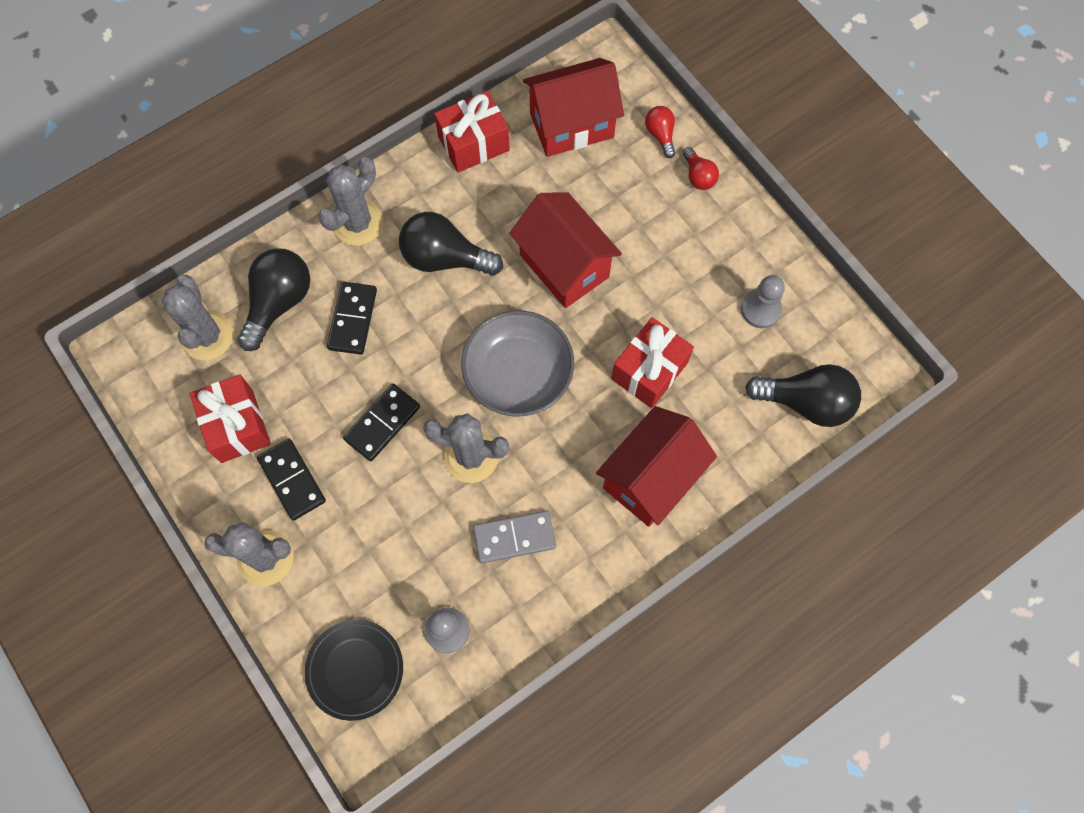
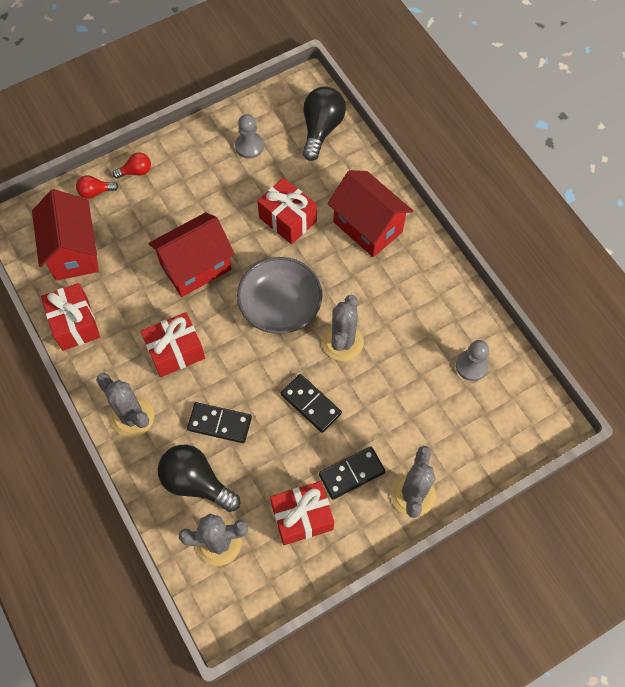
camera: 85 degrees left, 5 degrees down
(355, 669) = (499, 430): black plate -> none
(445, 258) = (175, 351): black light bulb -> red gift
(514, 537) = (406, 317): grey domino -> none

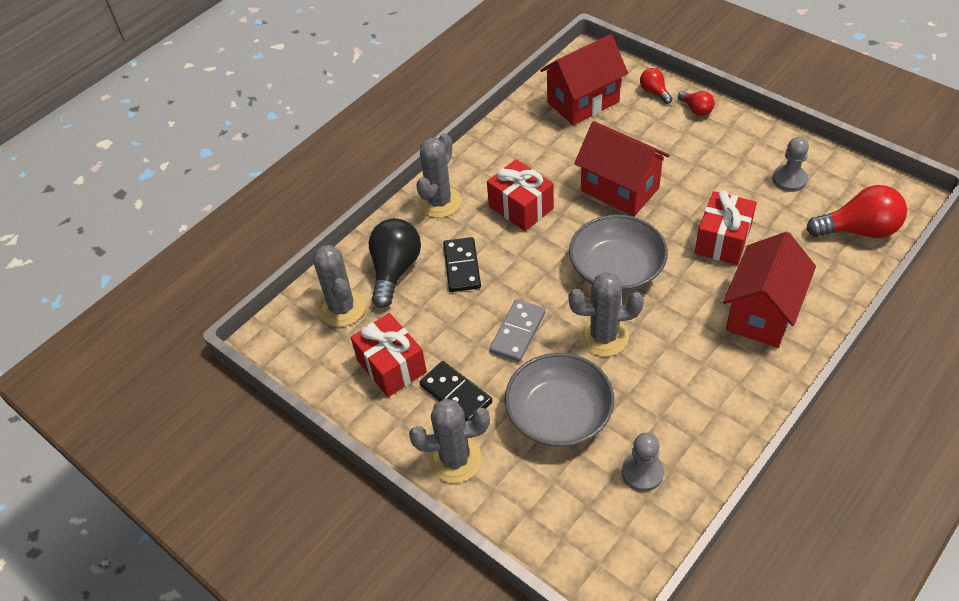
camera: 75 degrees right, 15 degrees down
(75, 324) = (511, 130): red gift -> none
(311, 404) = (518, 332): black domino -> grey domino
(321, 129) = (858, 230): black light bulb -> red light bulb
(401, 403) = (559, 414): none -> grey bowl

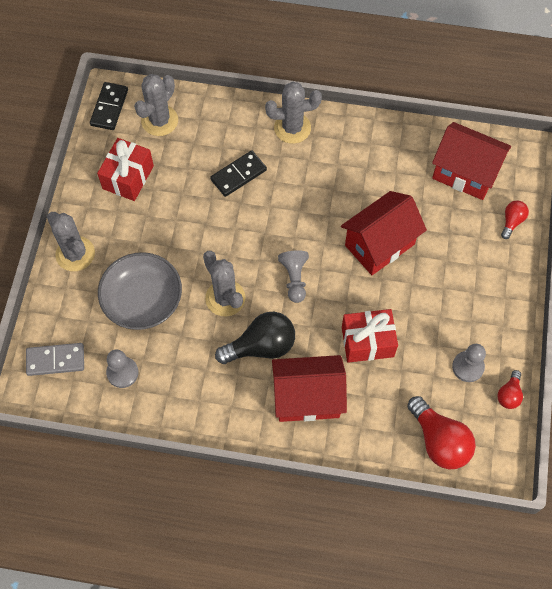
camera: 55 degrees right, 15 degrees up
(395, 270) = (211, 134): black light bulb -> black light bulb (261, 346)
(456, 394) = (126, 228): black domino -> black domino (109, 107)
(518, 332) = (198, 240): grey domino -> grey domino (55, 360)
(521, 207) = (319, 185): red gift -> none
(616, 269) = (294, 279): grey bowl -> grey pawn
(619, 189) = (379, 245): red house -> red house turned 45 degrees clockwise
(696, 110) = (510, 263): red light bulb -> red light bulb (509, 394)

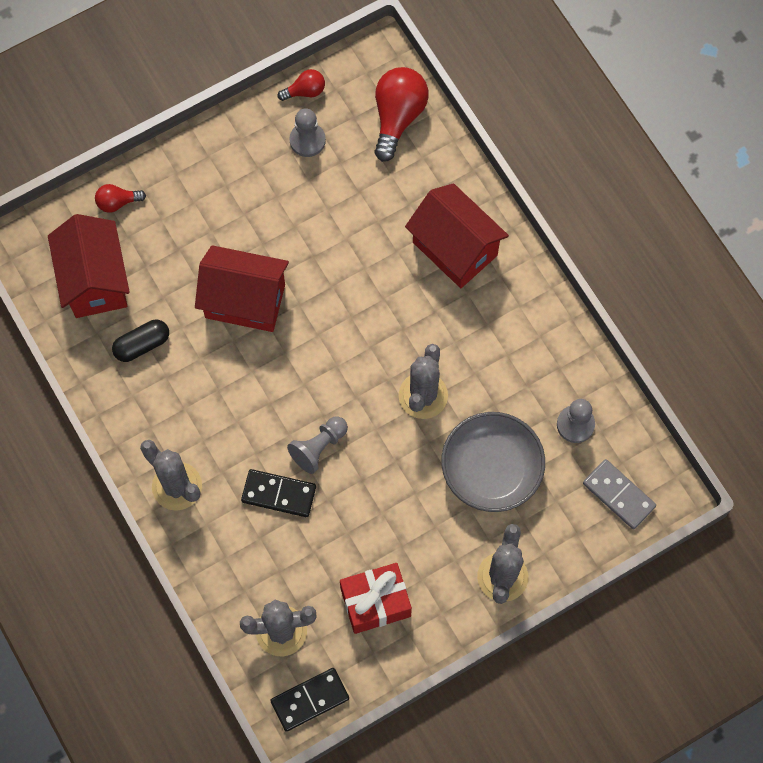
camera: 130 degrees left, 5 degrees up
(261, 346) = (441, 325): black light bulb -> none
(294, 279) = (348, 349): grey pawn -> grey pawn (318, 447)
(367, 342) = (356, 239): red gift -> none
(399, 170) = (142, 345): none -> black capsule

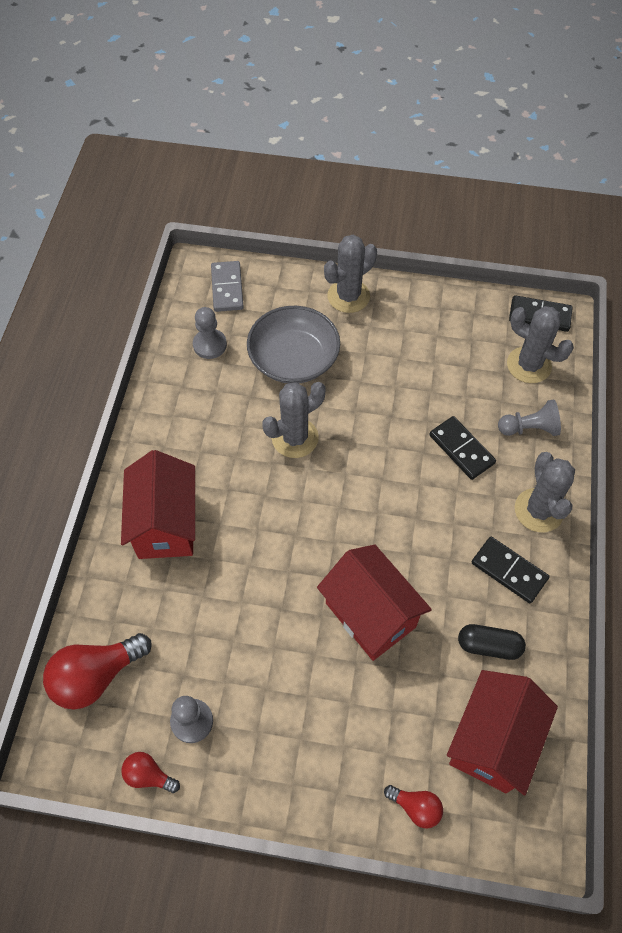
camera: 140 degrees left, 10 degrees down
(166, 415) = (509, 571): none -> black domino
(318, 447) = (404, 459): grey pawn -> grey pawn (529, 428)
(375, 602) = (447, 338): red gift -> none

